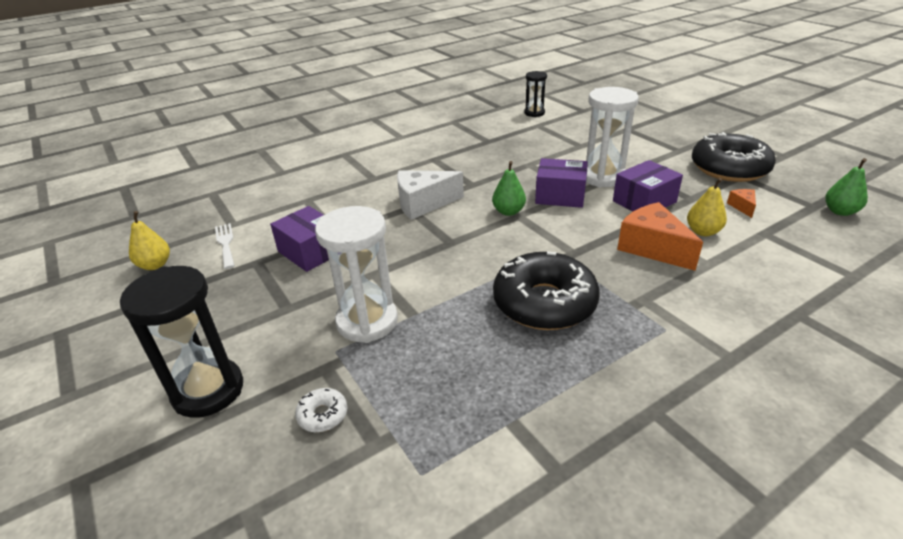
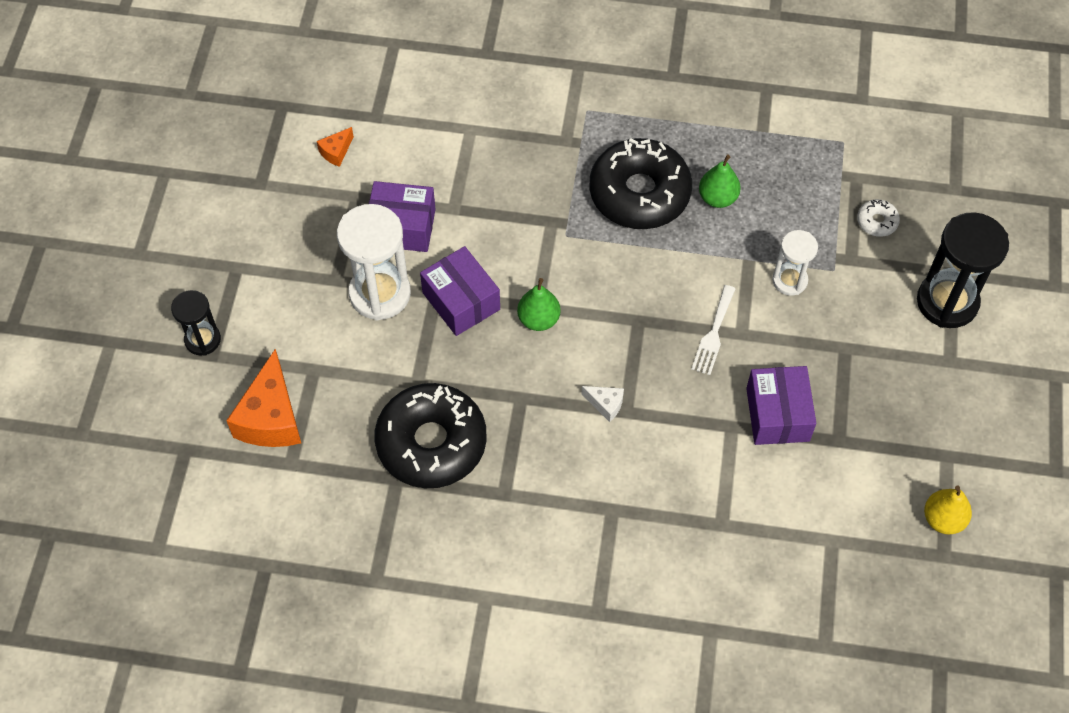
camera: 140 degrees left, 25 degrees up
(225, 243) = (855, 502): white fork -> white fork (713, 334)
(367, 321) = (789, 280): white hourglass -> white hourglass, size x0.58
(423, 204) = (605, 404): white cheese -> white cheese, size x0.47
(534, 113) = (249, 501): black hourglass -> black hourglass (202, 340)
(652, 248) = (484, 175): orange cheese -> orange cheese (271, 418)
(703, 232) = (417, 156): yellow pear -> none
(729, 168) = (249, 200): black donut -> black donut (431, 443)
(840, 211) = (276, 85): green pear -> green pear (717, 198)

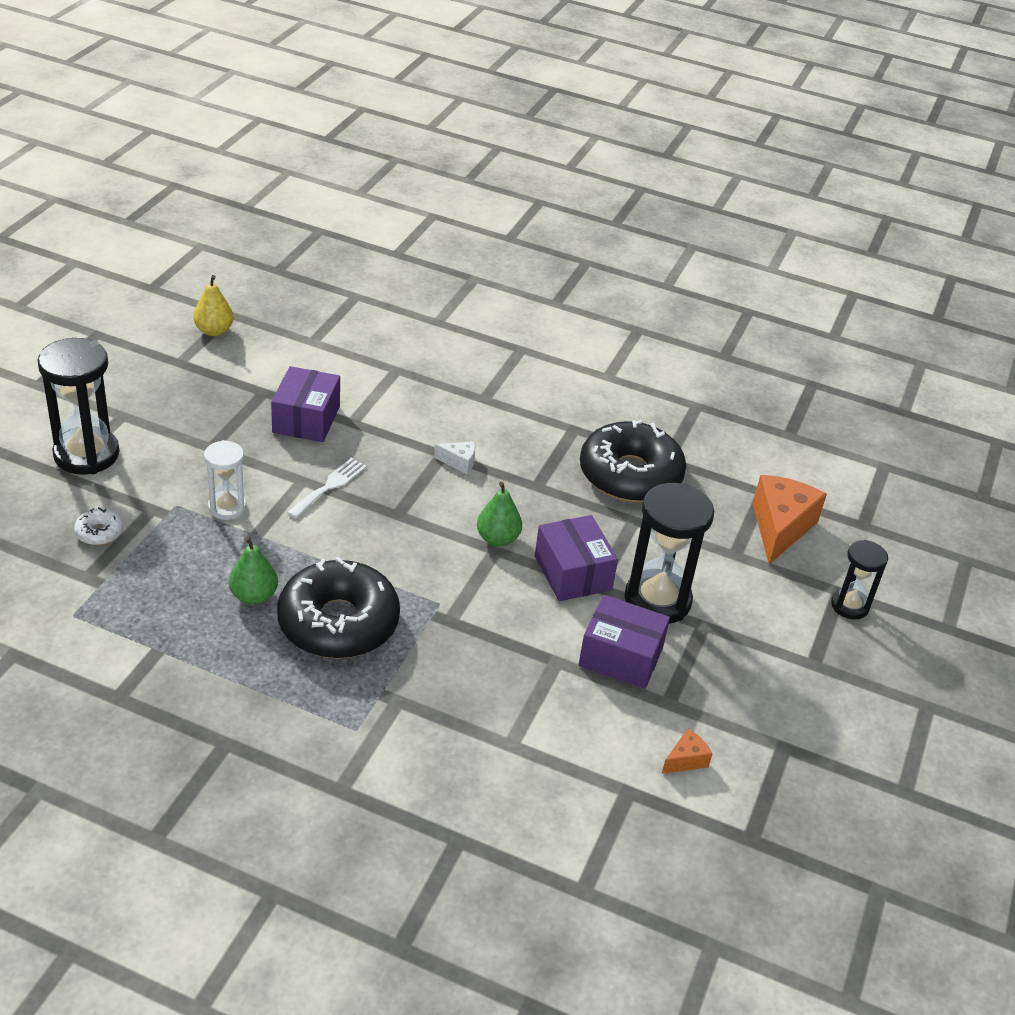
camera: 170 degrees left, 20 degrees down
(380, 293) = (657, 600): white hourglass -> black hourglass
(605, 404) = (459, 462): white cheese -> white cheese turned 150 degrees clockwise

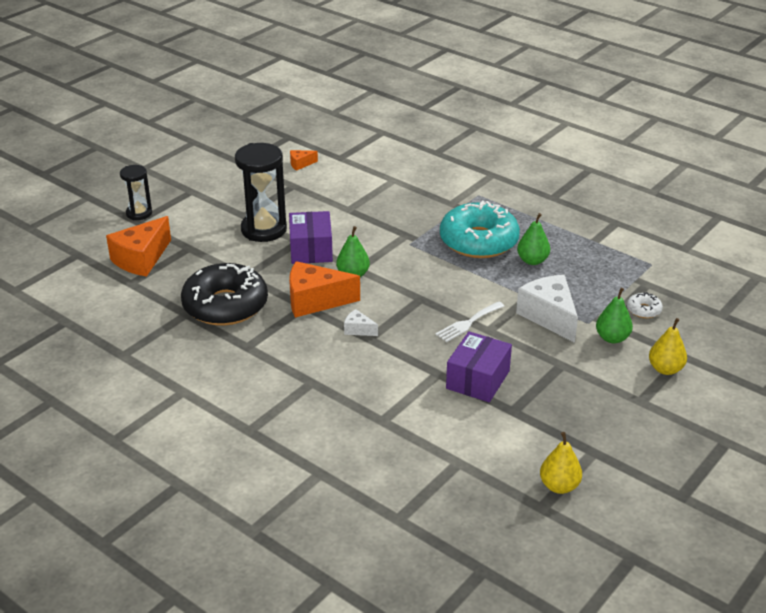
camera: 160 degrees left, 5 degrees down
(86, 454) = (665, 369): black hourglass -> yellow pear
(147, 487) = (612, 338): none -> green pear
(227, 507) = (549, 316): white hourglass -> white cheese
(338, 622) = (478, 241): black donut -> turquoise donut
(528, 494) = (315, 301): none -> orange cheese
(620, 656) = (307, 206): purple box -> none

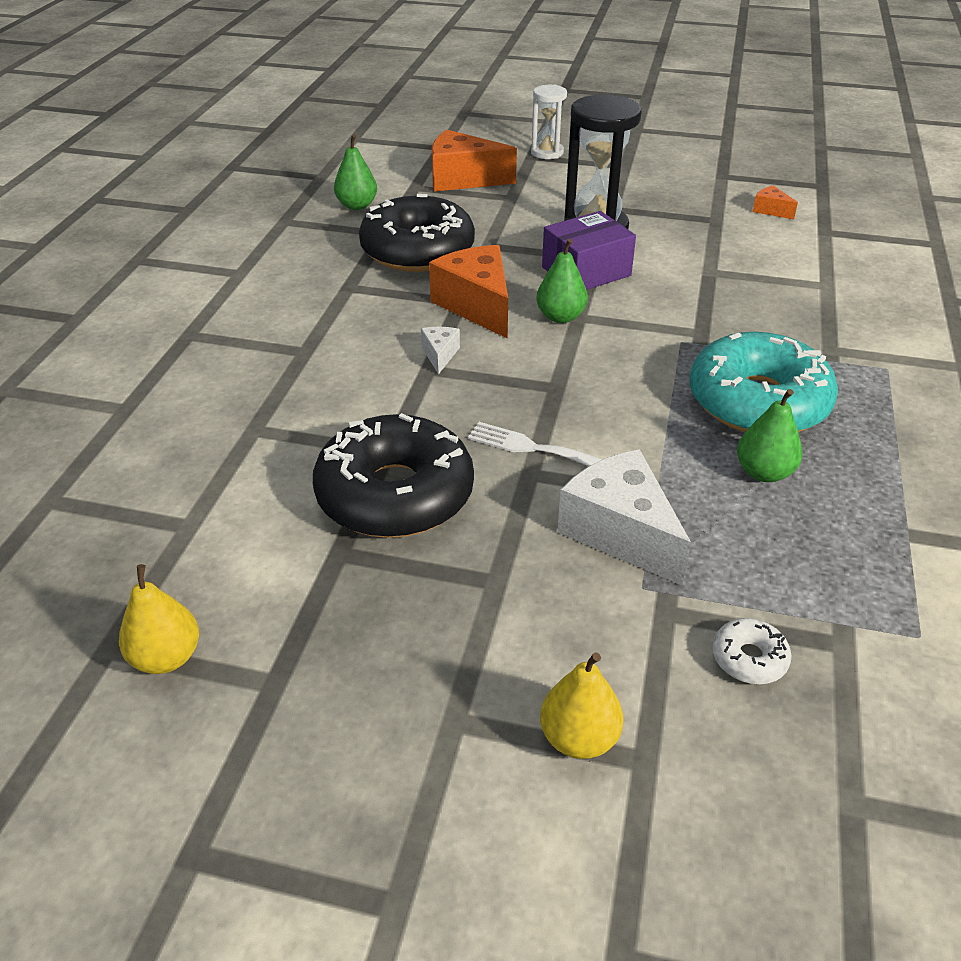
camera: 65 degrees right, 5 degrees up
(139, 213) = (547, 153): black hourglass -> white hourglass
(478, 380) = (395, 494): purple box -> black donut
(549, 316) = (620, 532): white cheese -> white cheese turned 75 degrees counterclockwise
(612, 338) = (621, 631): green pear -> green pear (357, 205)

